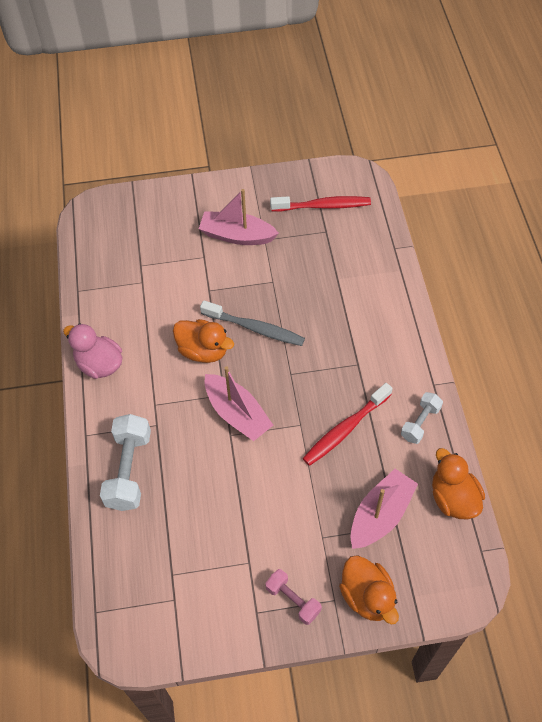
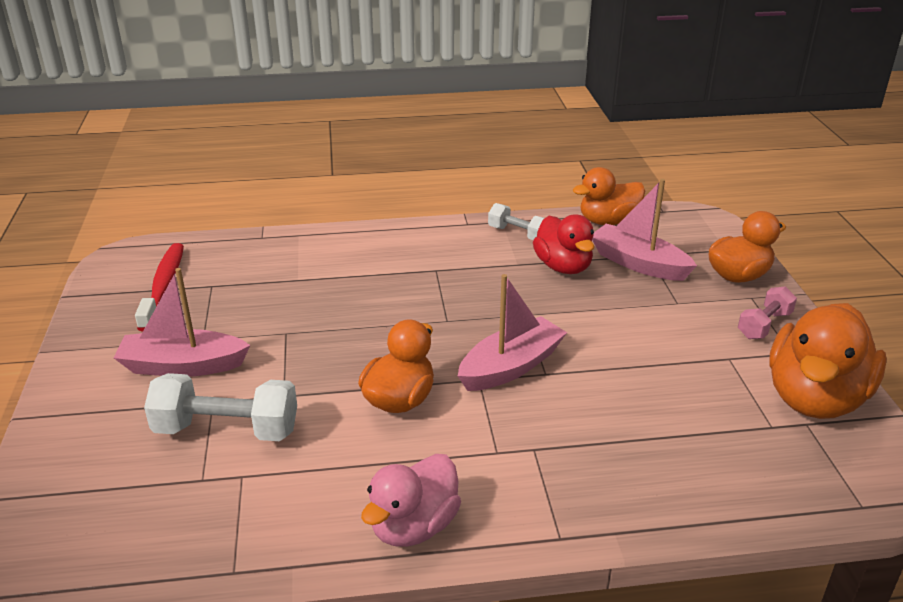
camera: 90 degrees left, 25 degrees down
(129, 470) = (618, 478): white dumbbell -> white dumbbell (226, 430)
(201, 614) = (815, 398): none -> orange duck
(237, 235) = (183, 366): pink boat -> pink boat turned 75 degrees clockwise
(255, 328) = (367, 349): grey toothbrush -> none
(345, 429) = (530, 282): red toothbrush -> none
(370, 455) = (563, 267): none -> red duck

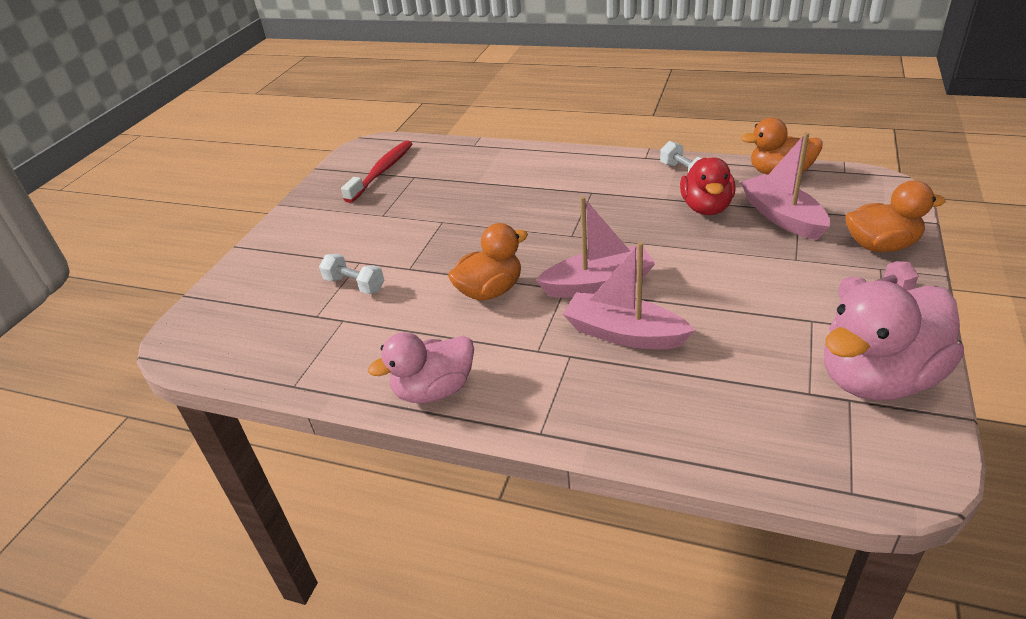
camera: 30 degrees right, 5 degrees up
(183, 366) = (357, 232): pink boat -> pink boat (624, 334)
(226, 430) = (354, 285): white dumbbell -> white dumbbell, size x0.59
(815, 398) = (877, 378): orange duck -> pink duck

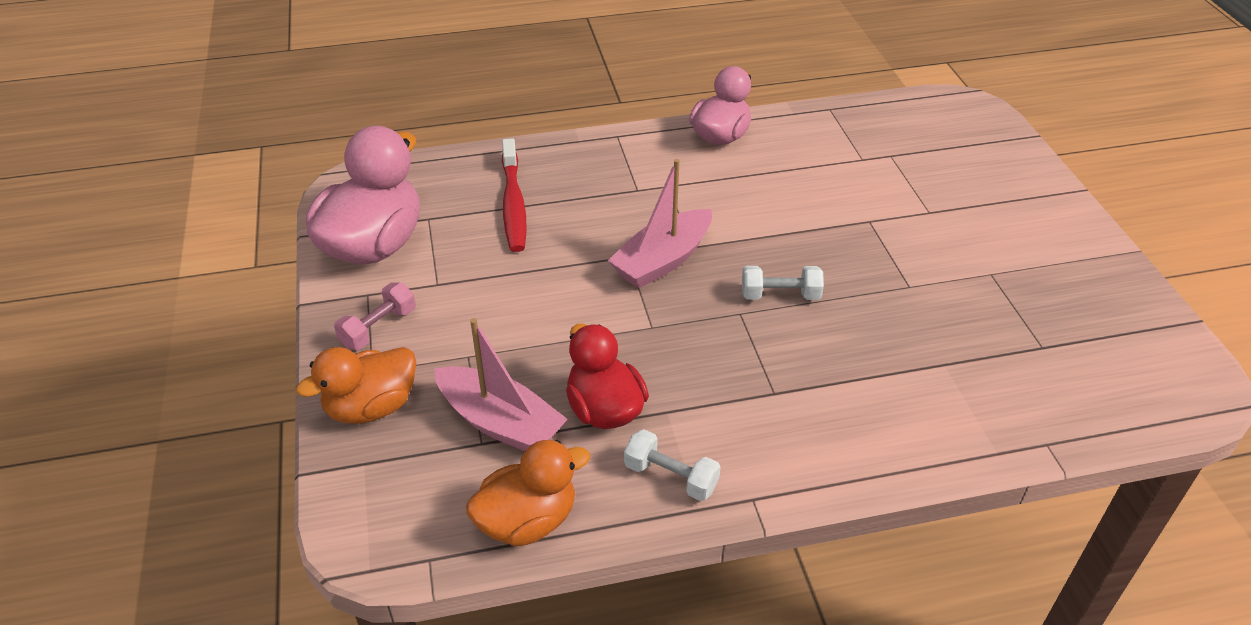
camera: 145 degrees right, 5 degrees up
(354, 285) = (898, 189): white dumbbell -> white dumbbell (780, 295)
(382, 171) = (1099, 342): red toothbrush -> red toothbrush (513, 204)
(490, 291) = (761, 222): orange duck -> none
(624, 334) = (604, 220): pink boat -> none

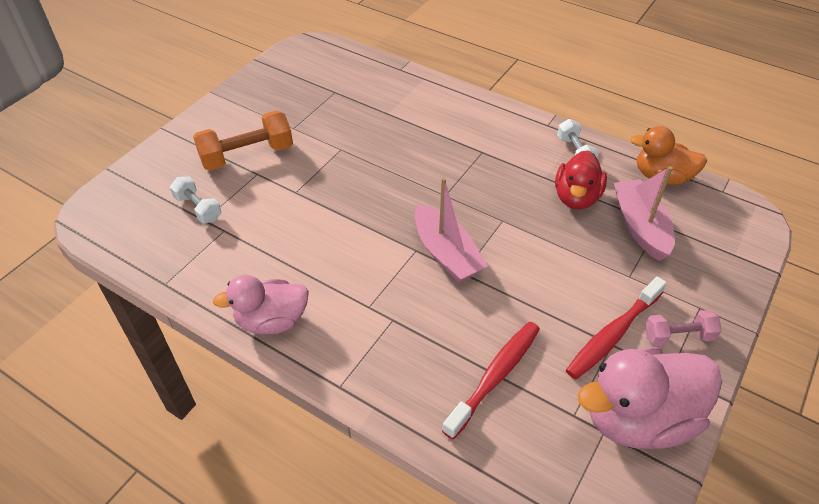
camera: 135 degrees left, 5 degrees up
(371, 407) = (713, 283): orange duck -> none
(442, 291) = (612, 334): none -> red toothbrush
(662, 260) = (446, 254): pink boat -> pink boat turned 60 degrees clockwise
(780, 295) = (411, 189): white dumbbell -> white dumbbell (198, 208)
(969, 219) = (247, 155): none -> orange dumbbell

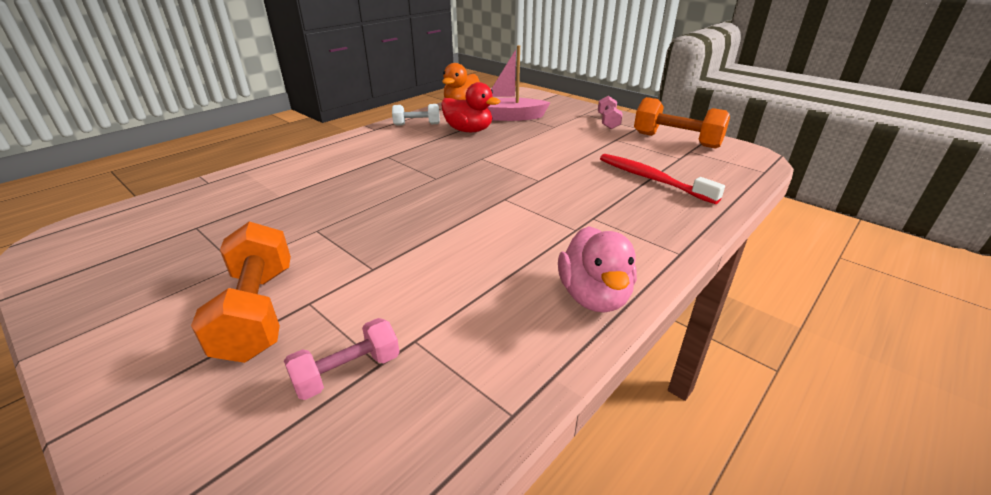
camera: 80 degrees left, 15 degrees down
(198, 208) = (348, 372): white dumbbell -> pink dumbbell
(446, 254) = (514, 185): pink boat -> none
(612, 334) = (607, 138): red toothbrush -> none
(638, 418) = (676, 140): pink duck -> orange dumbbell

